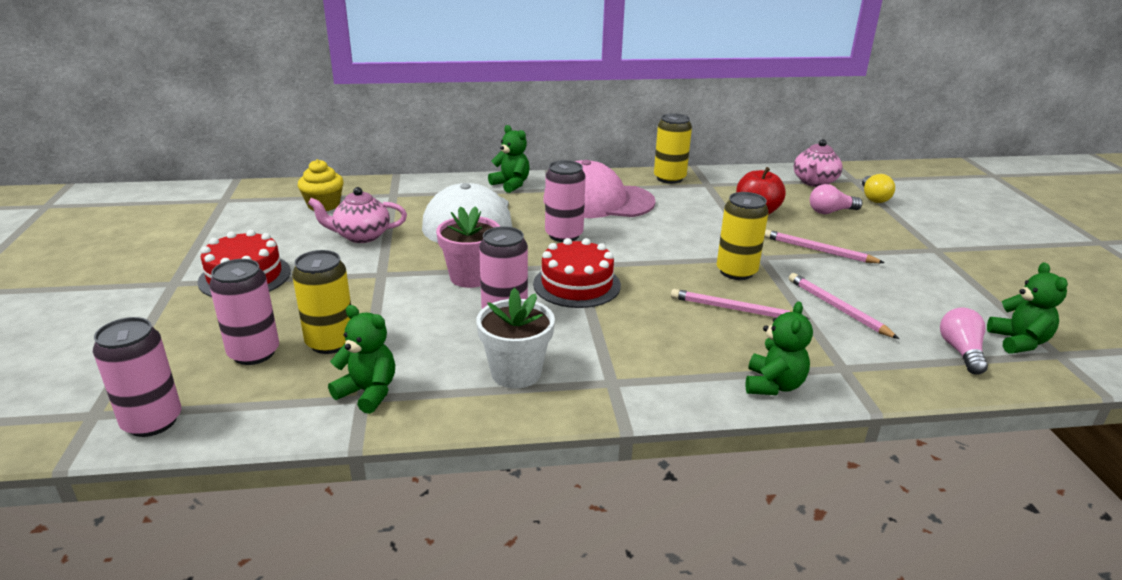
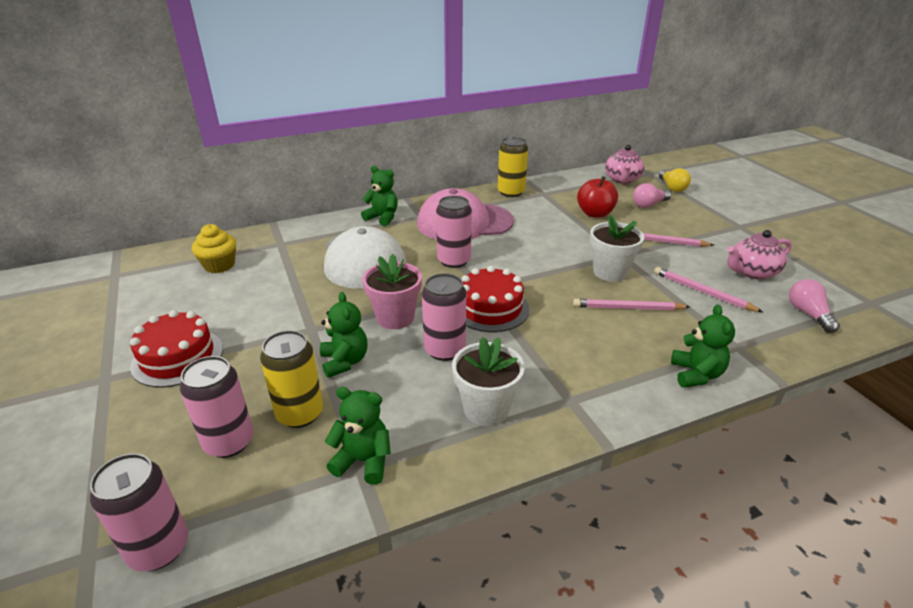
camera: 15 degrees left, 5 degrees up
(361, 236) = (272, 292): pink teapot -> pink teapot (752, 272)
(736, 272) = (610, 272): yellow can -> white flower pot
(1018, 342) = (840, 297): green teddy bear -> green teddy bear (344, 361)

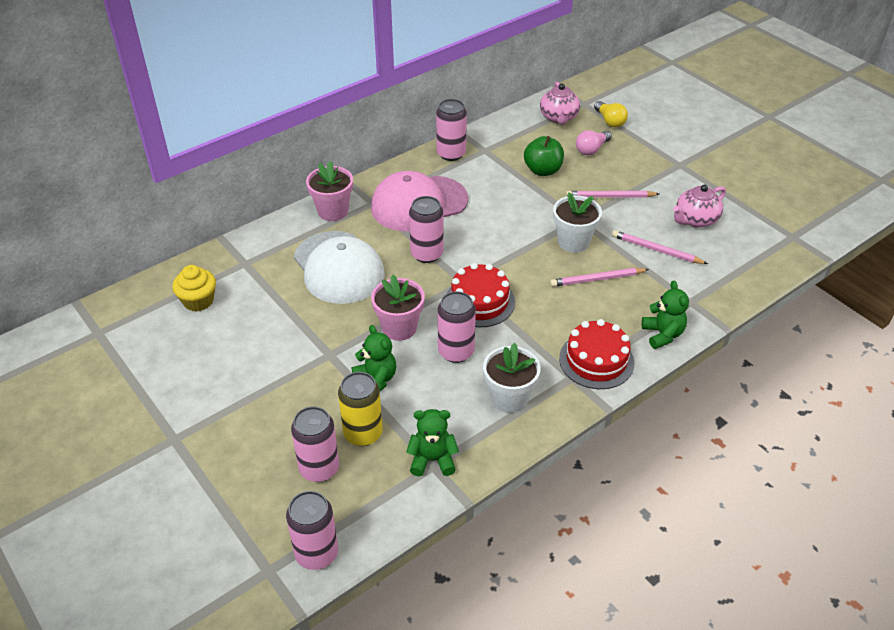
camera: 15 degrees left, 10 degrees up
(177, 357) = (225, 406): red cake -> red cake (596, 360)
(382, 218) = (333, 211): green teddy bear -> pink flower pot
(511, 192) = (451, 154): yellow can -> pink can
(595, 214) = (543, 170): red apple -> green apple
(808, 314) = (743, 258): pink light bulb -> none

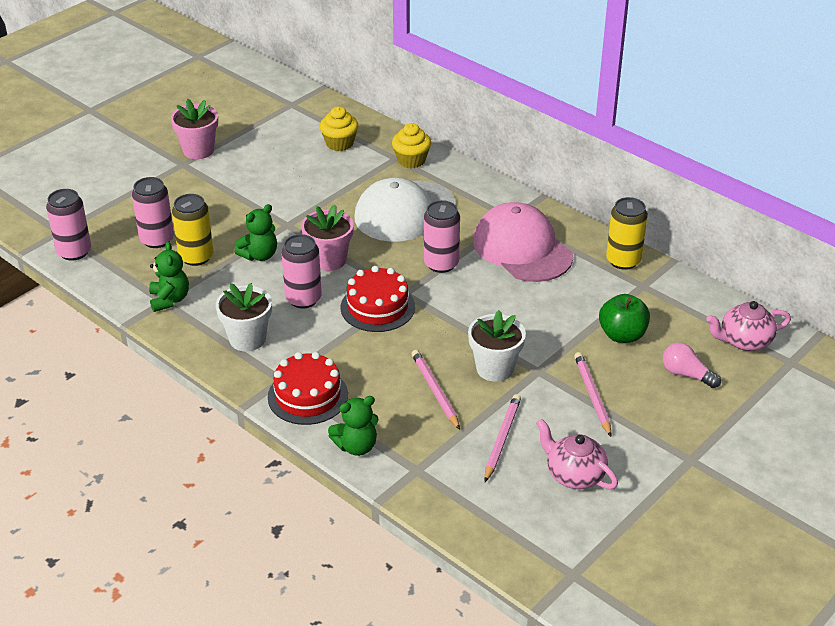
camera: 80 degrees right, 5 degrees down
(254, 253) = (411, 160): none -> yellow cupcake
(333, 211) = (489, 195): pink flower pot -> pink flower pot (198, 150)
(451, 154) = (623, 261): pink can -> yellow can
(610, 121) = (761, 388): yellow light bulb -> none

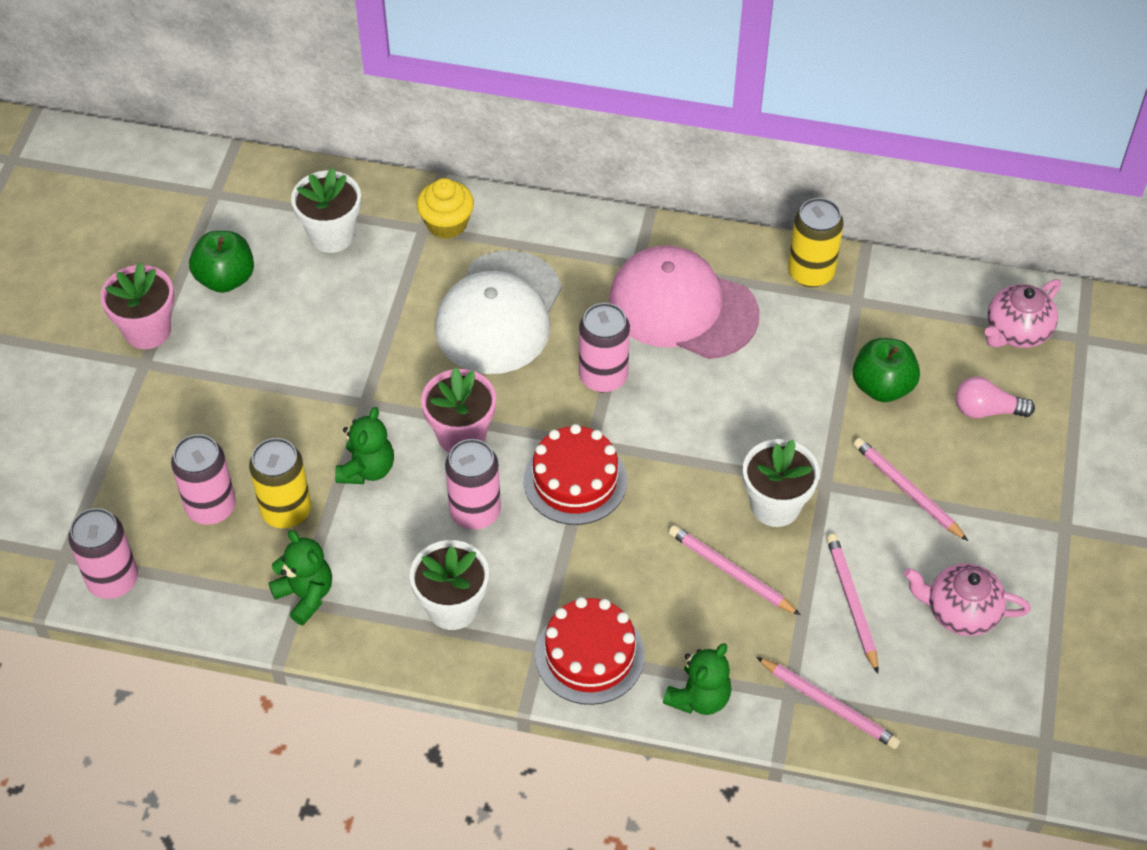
camera: 30 degrees left, 15 degrees up
(262, 142) = (225, 278): none -> green apple
(339, 143) = (332, 235): yellow cupcake -> white flower pot
(438, 487) = (829, 705): none -> pink pencil

